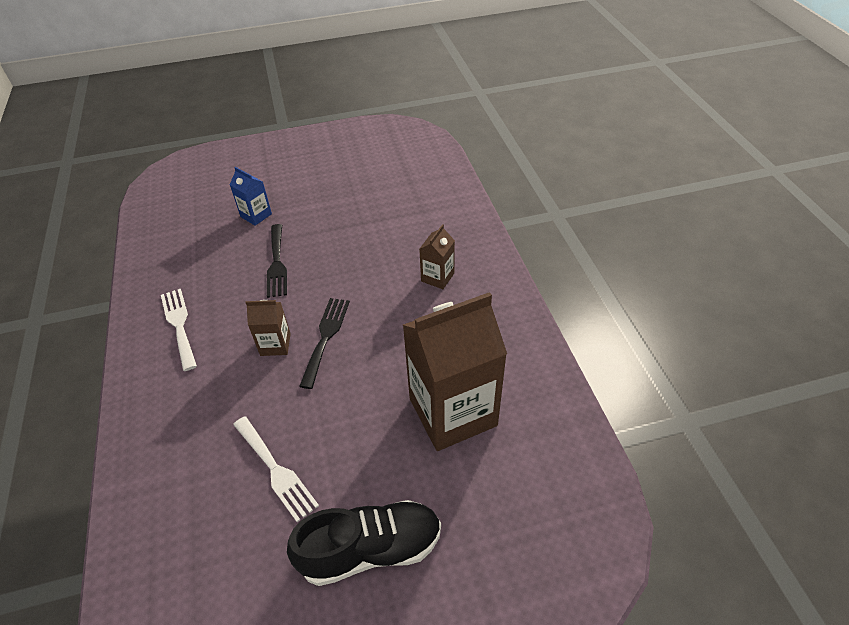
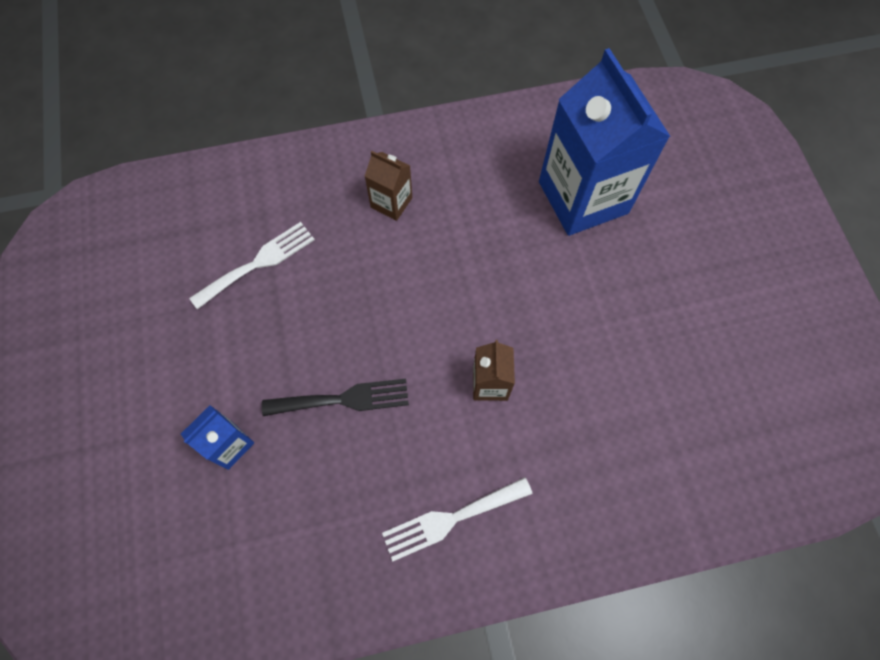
camera: 90 degrees left, 20 degrees up
(276, 470) = (660, 363): white fork -> white fork (258, 263)
(325, 337) = (480, 325): black fork -> none
(370, 549) = (731, 270): black shoe -> none
(452, 412) = (583, 197): brown carton -> blue carton

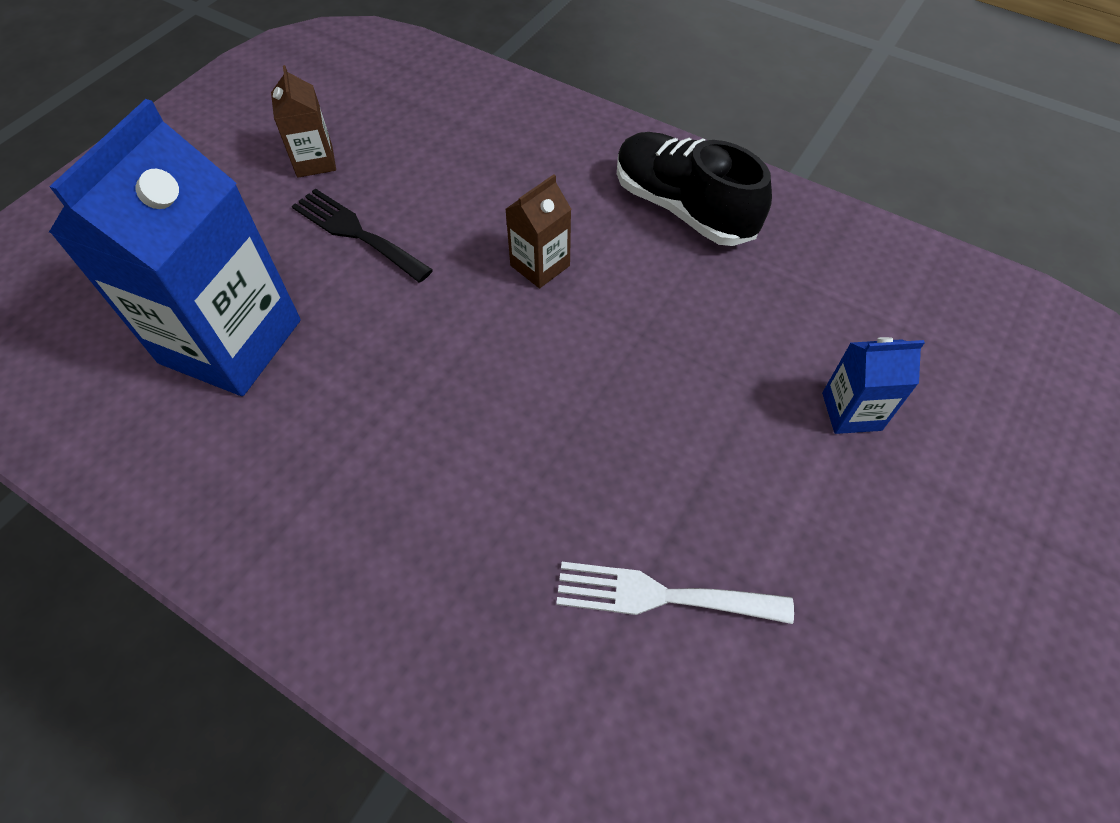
camera: 135 degrees left, 10 degrees down
(343, 399) = (693, 360): black fork -> black fork (356, 233)
(391, 202) = (420, 525): brown carton -> brown carton (315, 161)
(451, 519) = (683, 208): white fork -> black shoe

